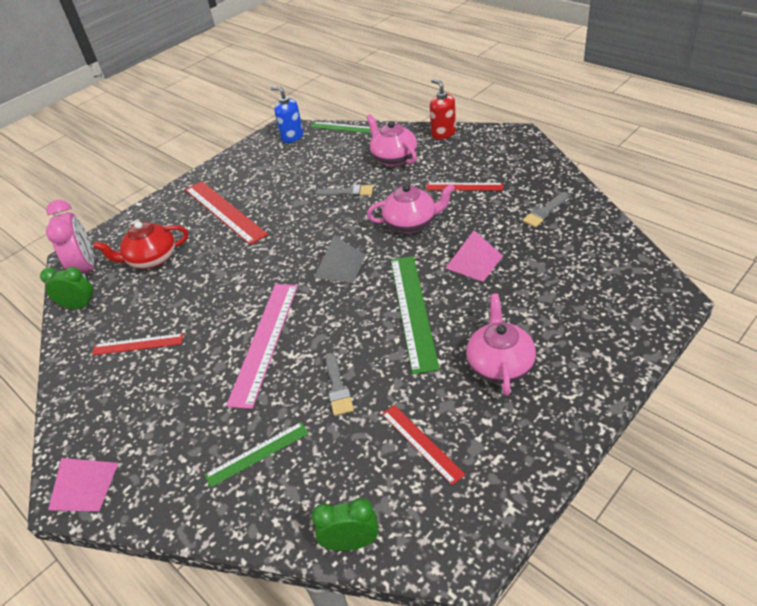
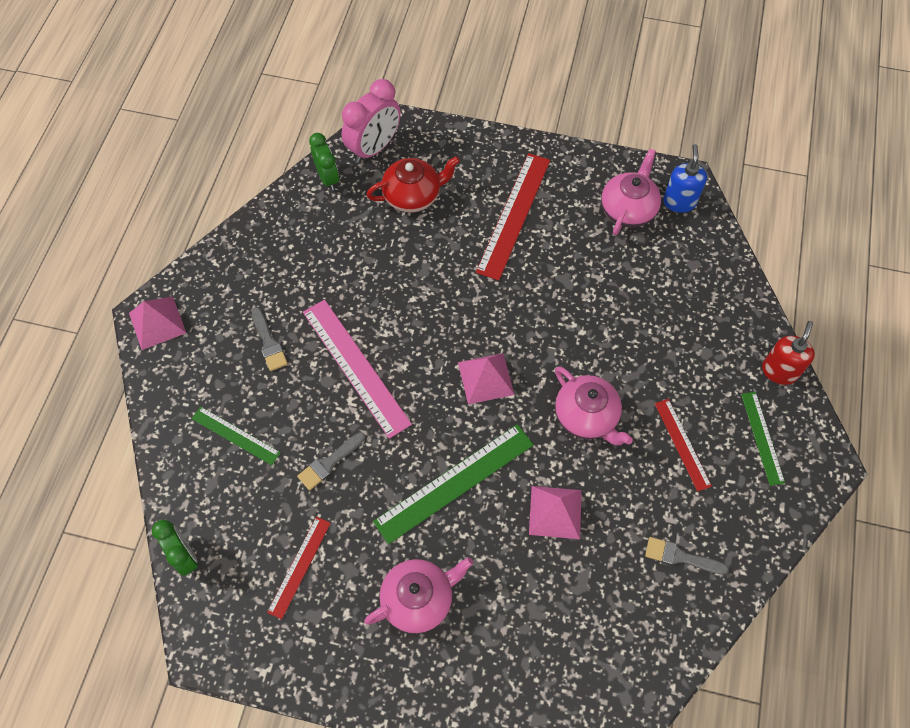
camera: 55 degrees right, 20 degrees up
(138, 344) = (306, 260): red ruler -> none
(152, 259) = (413, 196): red teapot -> red teapot turned 120 degrees clockwise
(265, 341) = (355, 367): pink ruler -> pink ruler turned 75 degrees clockwise
(340, 266) = (486, 378): grey pyramid -> pink pyramid
(342, 127) = (728, 246): green ruler -> green ruler (762, 437)
(348, 192) = (608, 321): grey brush -> grey brush (269, 343)
(393, 158) = (697, 338): pink teapot -> pink teapot (628, 209)

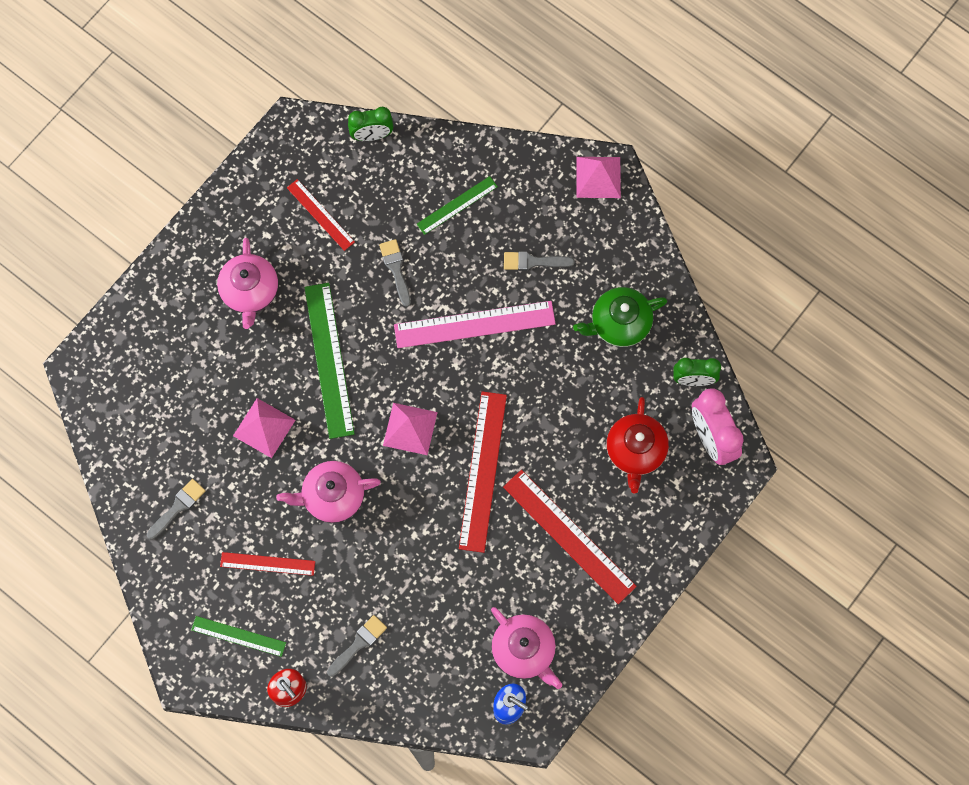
camera: 115 degrees right, 10 degrees up
(300, 250) = (619, 323): none -> green teapot
(493, 302) = (483, 471): none -> red ruler
(703, 334) = (359, 644): none -> grey brush

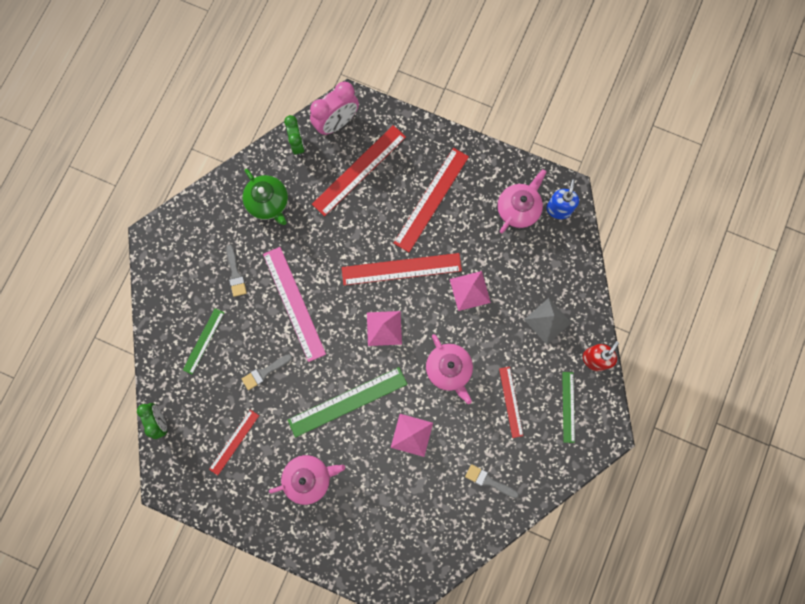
camera: 105 degrees left, 5 degrees up
(359, 644) = (547, 321): grey brush -> grey pyramid
(457, 205) = (203, 341): green ruler -> green ruler turned 75 degrees clockwise
(598, 177) = (159, 244): pink pyramid -> pink pyramid (470, 290)
(635, 451) = (359, 170): red teapot -> red ruler

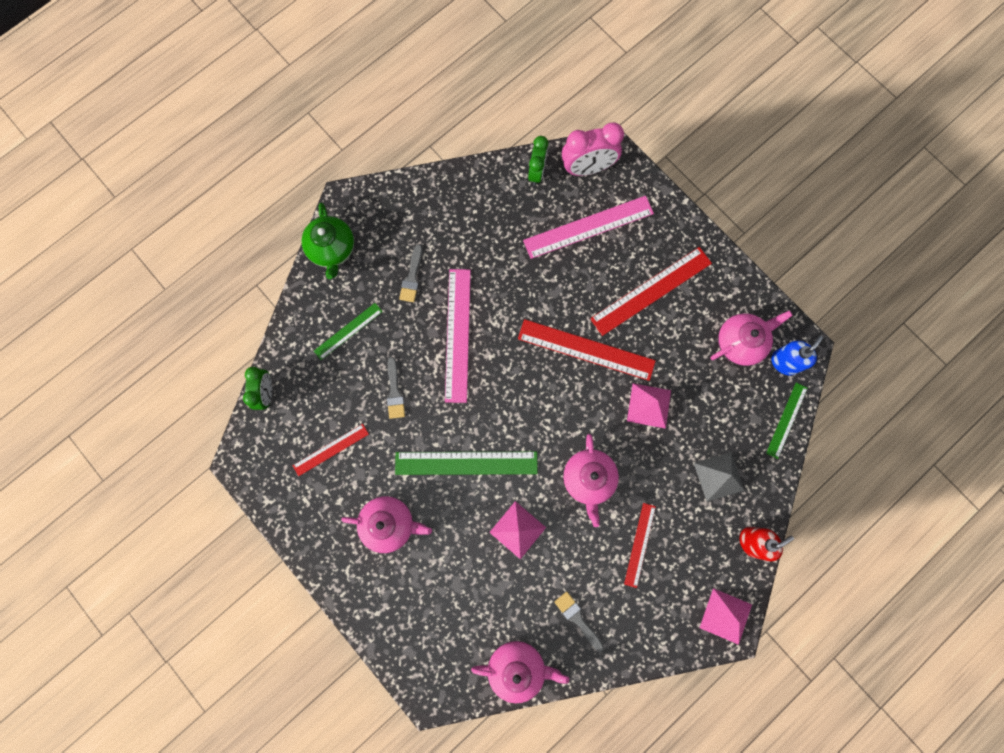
camera: 25 degrees right, 0 degrees up
(264, 372) = (395, 392): grey brush -> grey brush turned 90 degrees counterclockwise
(268, 203) = (479, 219): green teapot -> green teapot (332, 249)
(359, 170) = (588, 227): red ruler -> pink ruler
(384, 328) = (539, 403): pink pyramid -> pink pyramid (725, 616)
(460, 540) = (517, 667): none -> pink teapot
(568, 407) = (700, 580): green ruler -> green ruler (786, 420)

